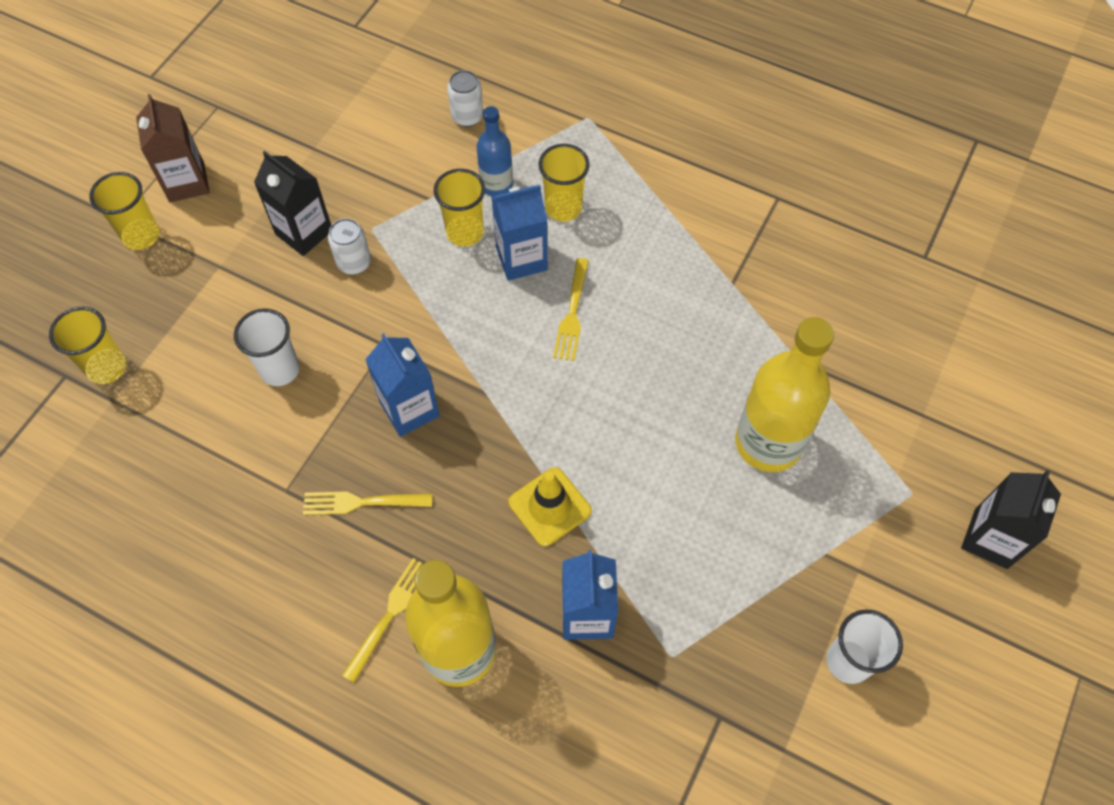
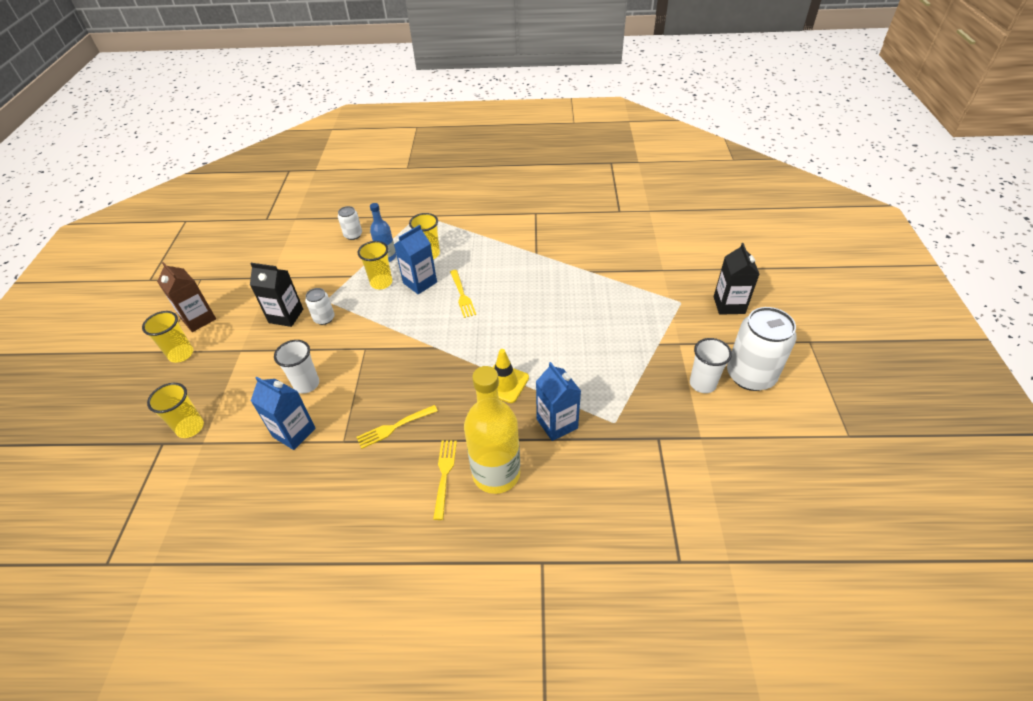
camera: 25 degrees left, 15 degrees down
(409, 409) = (397, 372): blue carton -> blue carton (294, 432)
(768, 443) = (598, 309): yellow bottle -> none
(935, 686) = (750, 375): none -> white can

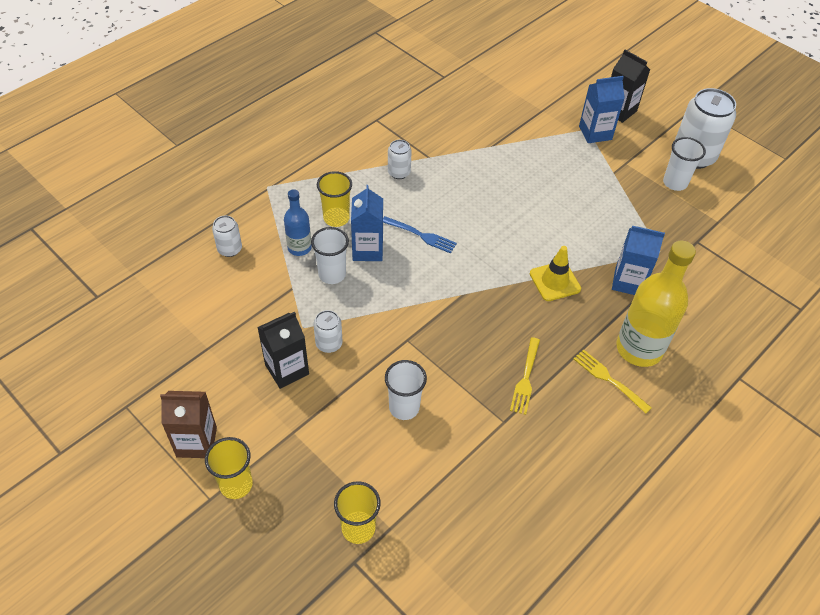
camera: 50 degrees left, 5 degrees up
(294, 432) = (455, 450): blue carton -> blue carton (595, 133)
(381, 283) = (332, 274): yellow cup -> white cup
(462, 295) = (420, 235): yellow fork -> blue fork
(503, 251) = (399, 172): none -> white can

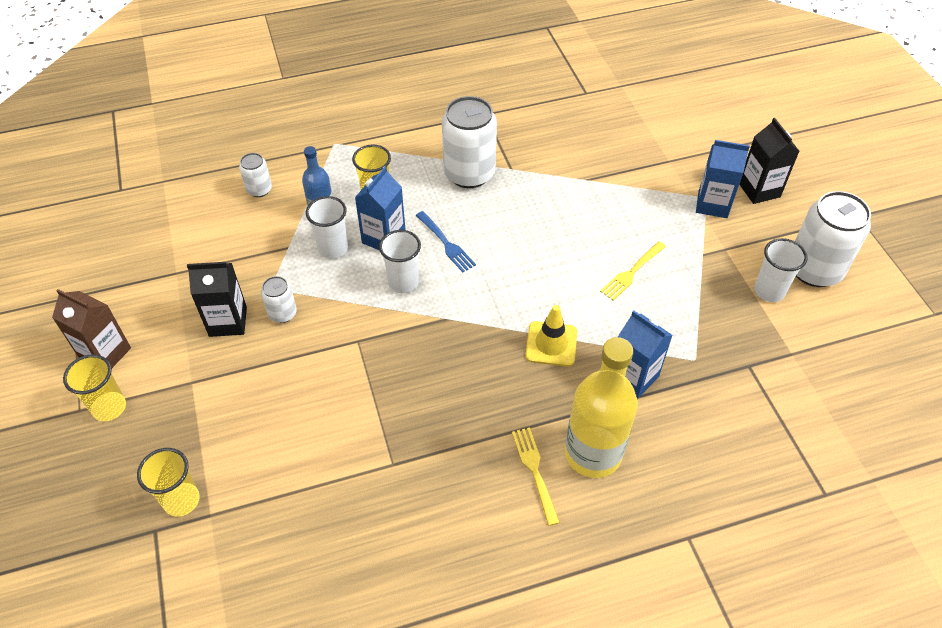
camera: 30 degrees right, 0 degrees up
(399, 172) = (469, 173): white can -> white can, size x2.03
(404, 407) = (306, 405): white cup -> white cup (403, 282)
(525, 378) = (447, 430): yellow fork -> yellow fork (632, 272)

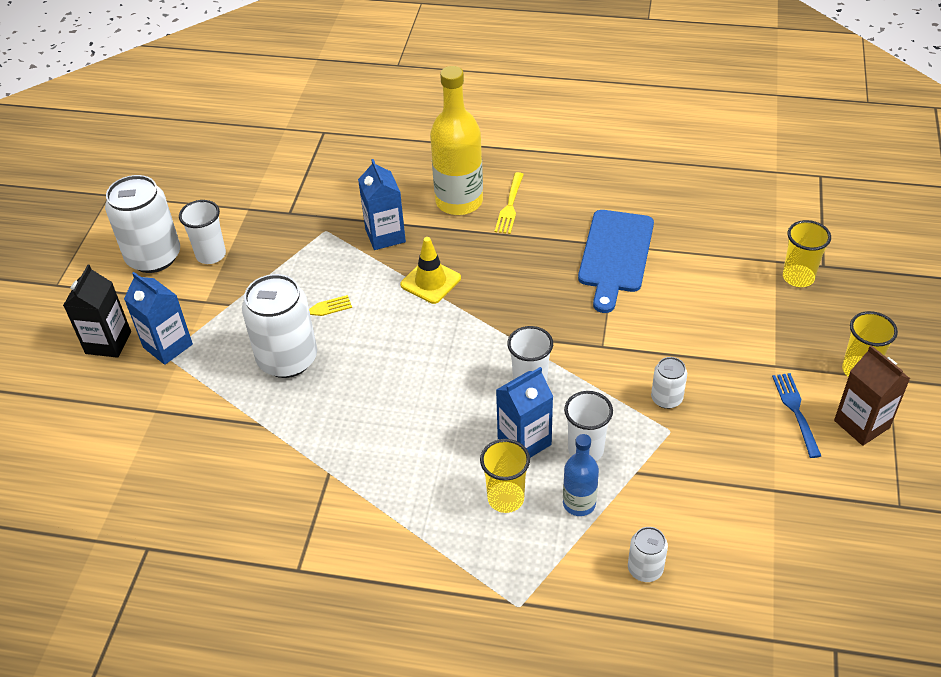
camera: 150 degrees left, 5 degrees down
(228, 321) = (726, 411): black carton -> none
(388, 450) = (615, 255): none -> blue cutting board
(445, 243) = (462, 409): blue fork -> blue fork (796, 412)
(469, 173) = (380, 485): white can -> white can (287, 359)

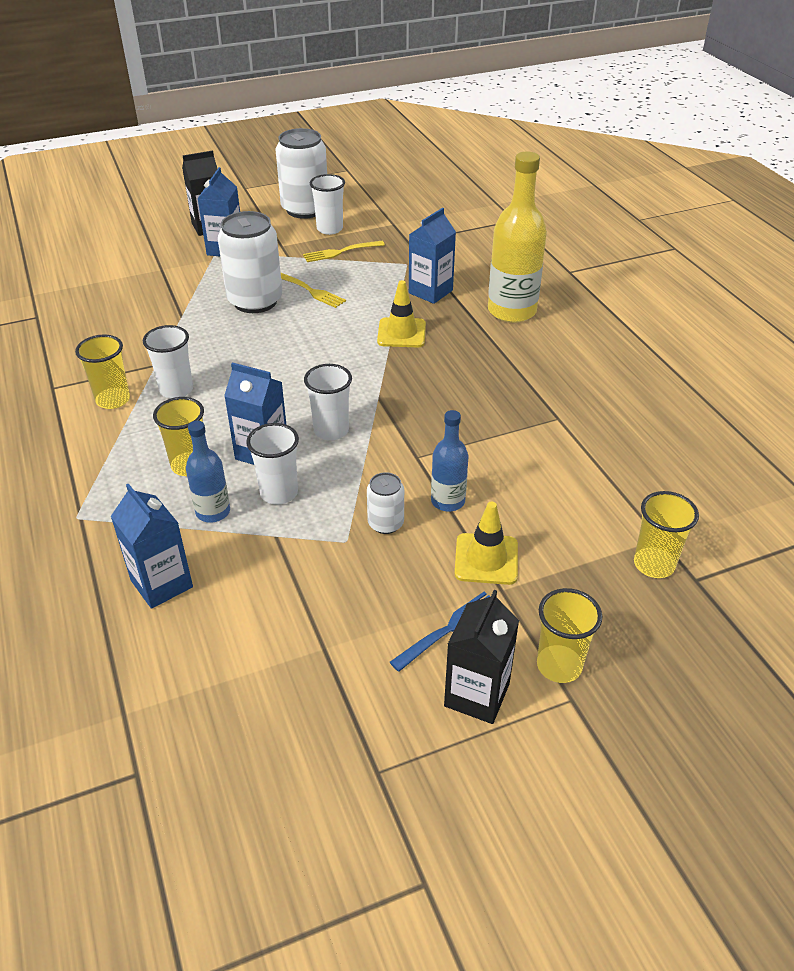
camera: 55 degrees right, 5 degrees down
(360, 525) = (113, 400): none -> yellow cup
(384, 470) = (176, 390): none -> white cup
(510, 205) = (538, 338): yellow fork -> yellow fork (341, 252)
(615, 255) = (544, 422): blue cutting board -> none
(645, 569) = (162, 584): white can -> blue carton
(666, 351) = (448, 501): none -> blue bottle
(740, 359) = (486, 559): none -> yellow traffic cone
(861, 424) = (477, 695): brown carton -> black carton

